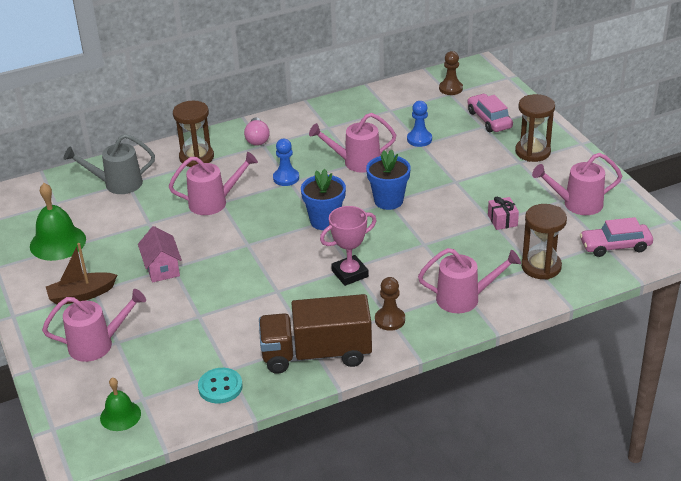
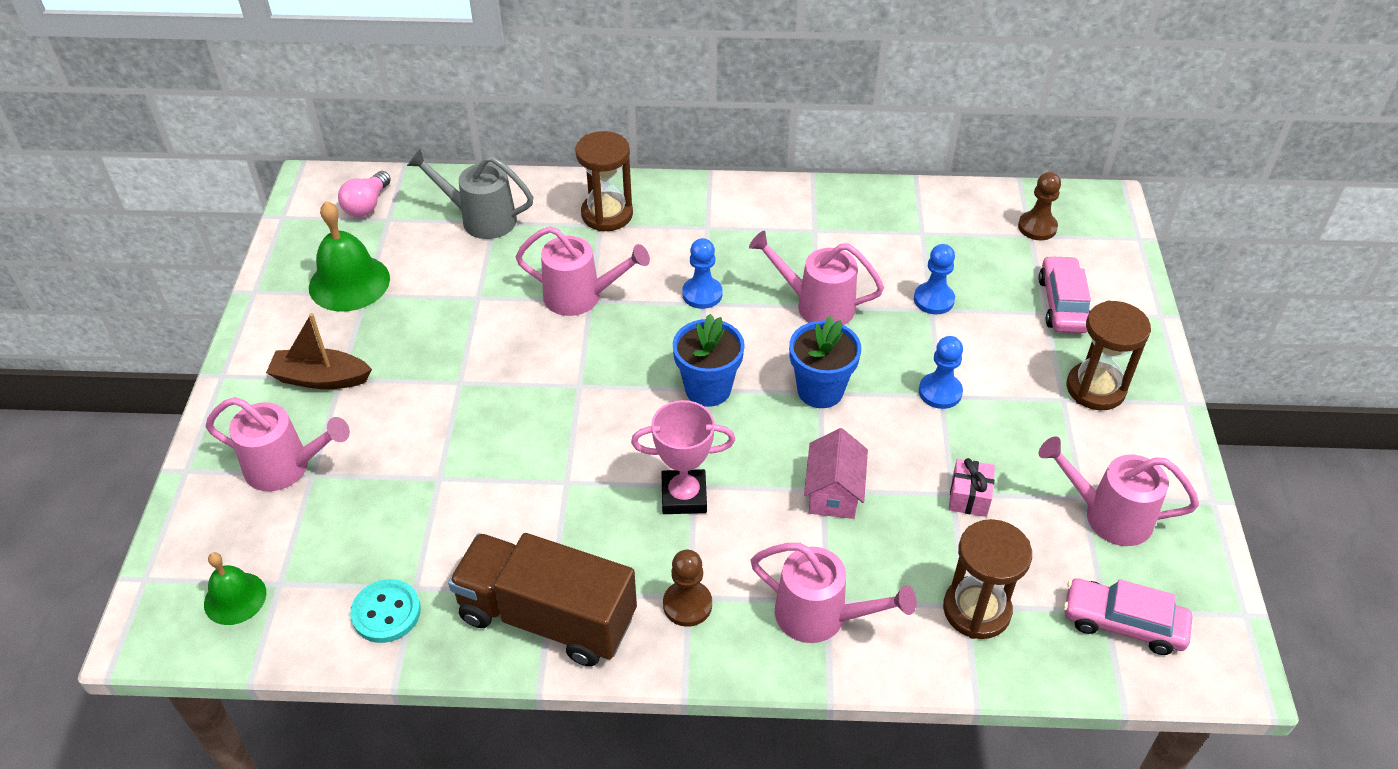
camera: 25 degrees right, 10 degrees up
(162, 268) = (445, 378): pink house -> pink house (833, 492)
(257, 139) = (705, 214): pink light bulb -> pink light bulb (367, 205)
(453, 180) = (940, 392): none -> blue pawn

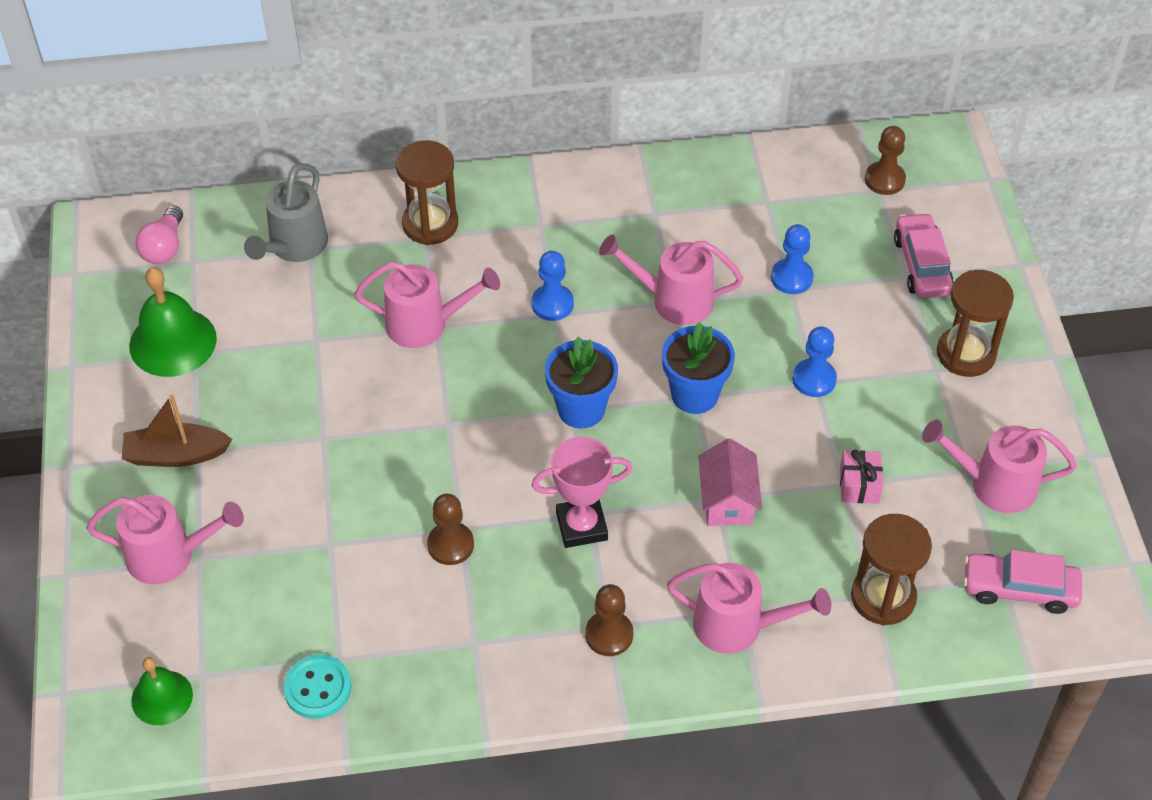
camera: 10 degrees left, 5 degrees up
(480, 219) = (294, 247): grey watering can -> grey watering can turned 75 degrees counterclockwise
(547, 617) = (476, 668): brown truck -> none
(552, 495) = (450, 545): none -> brown pawn

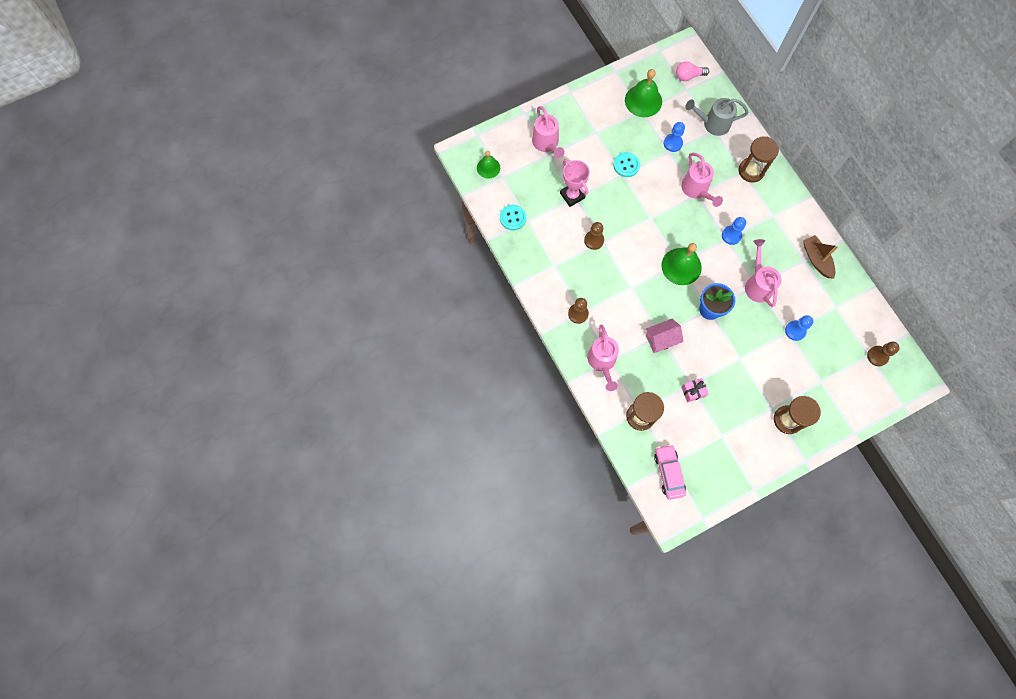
camera: 70 degrees right, 20 degrees up
(176, 455) = (591, 126): brown boat -> brown boat (816, 259)
(305, 424) = (626, 165): none -> turquoise button
(581, 409) = (681, 266): blue flower pot -> green bell
(581, 526) = (623, 286): pink trophy -> pink trophy (572, 195)
(814, 379) = (741, 357): blue pawn -> blue pawn (673, 143)
(921, 265) = (831, 387): pink car -> none
(992, 484) = (719, 449): pink watering can -> none

